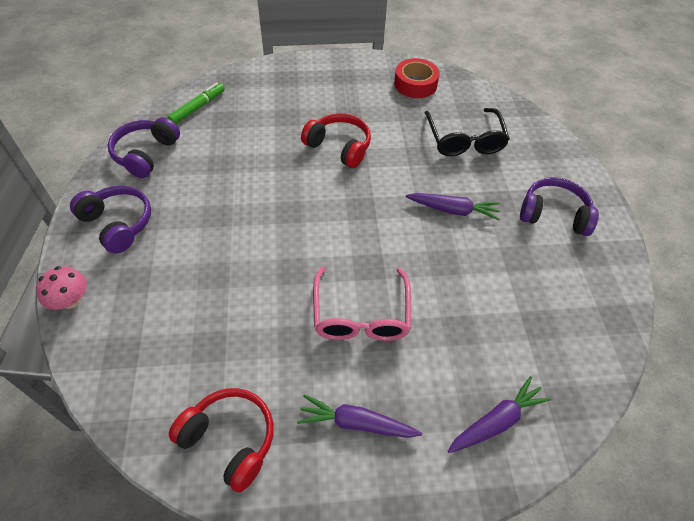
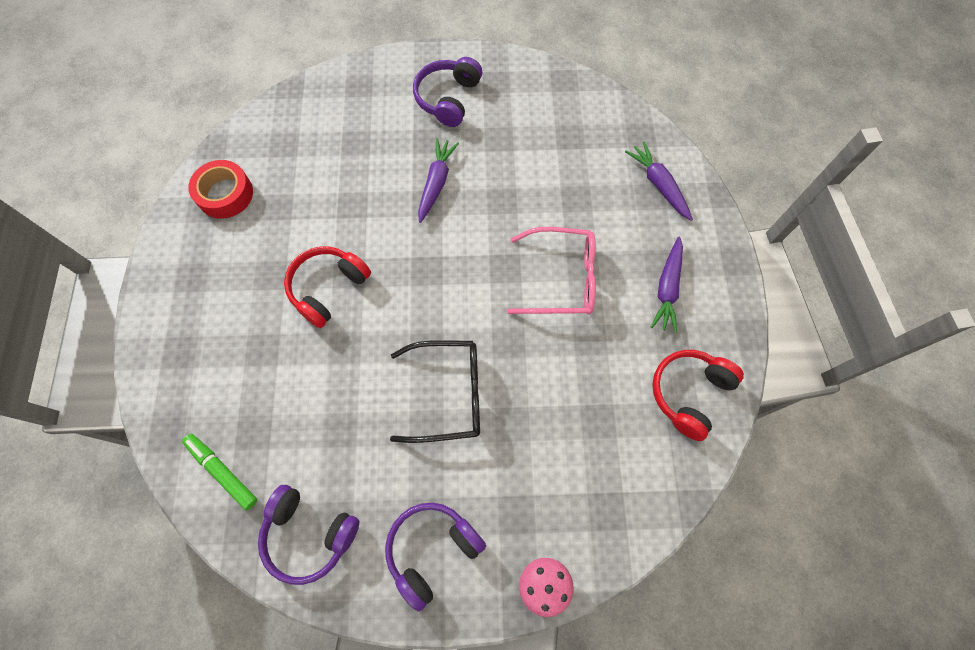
camera: 85 degrees left, 15 degrees up
(464, 140) = (333, 157): black glasses -> black glasses (447, 394)

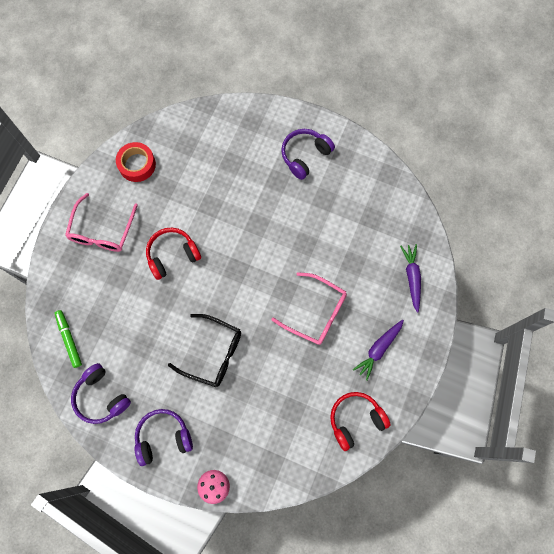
camera: 25 degrees right, 5 degrees up
(210, 298) = (102, 230): none -> pink glasses
(436, 183) = (269, 213): purple carrot -> none

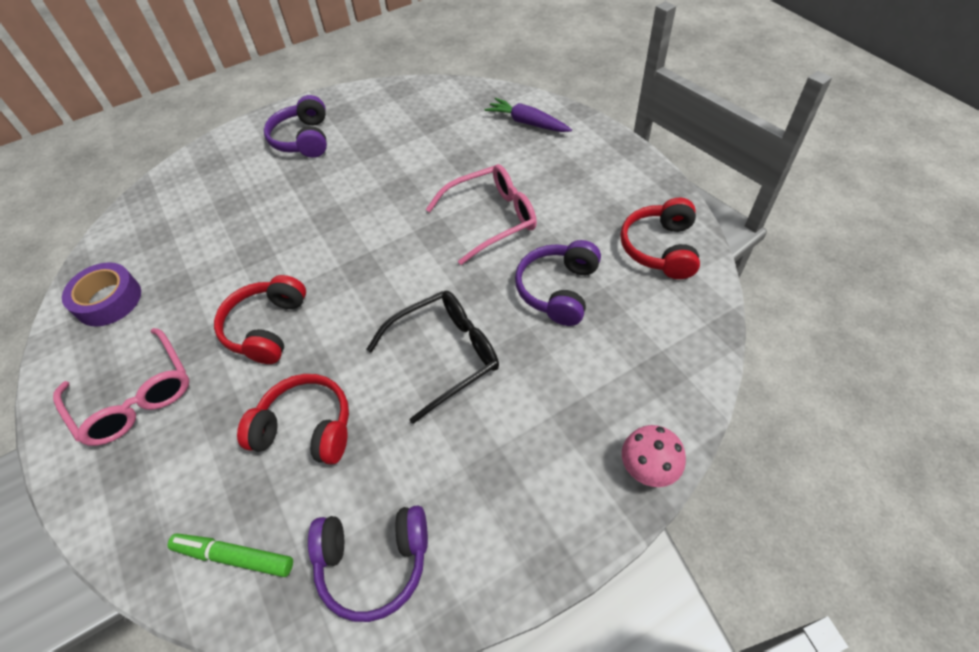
camera: 50 degrees left, 20 degrees down
(137, 164) = (108, 300): red tape -> purple tape
(137, 320) = (306, 428): none -> red headphones
(163, 437) = (517, 500): purple headphones -> purple headphones (558, 290)
(378, 349) = (586, 186): purple carrot -> none

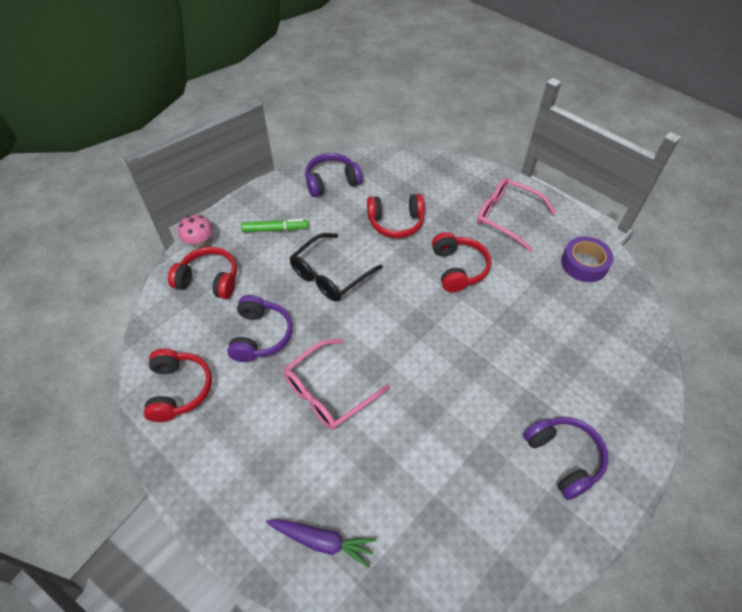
camera: 160 degrees right, 0 degrees up
(234, 556) = (398, 171): green marker -> green marker (275, 229)
(628, 386) = (209, 280): none -> red headphones

